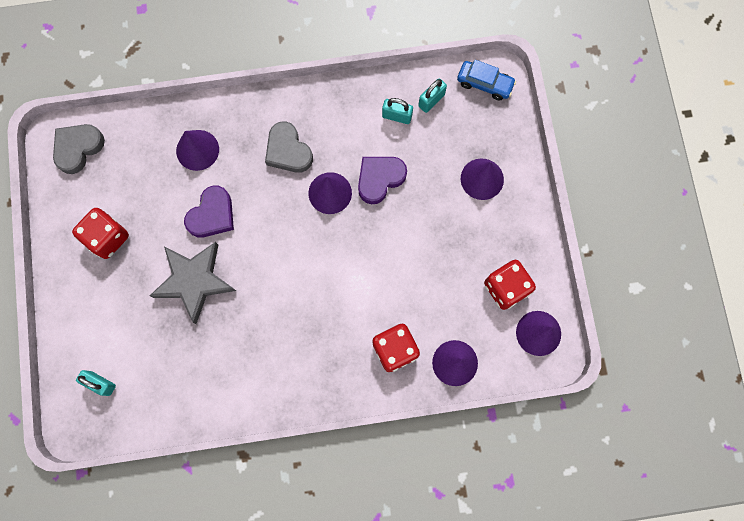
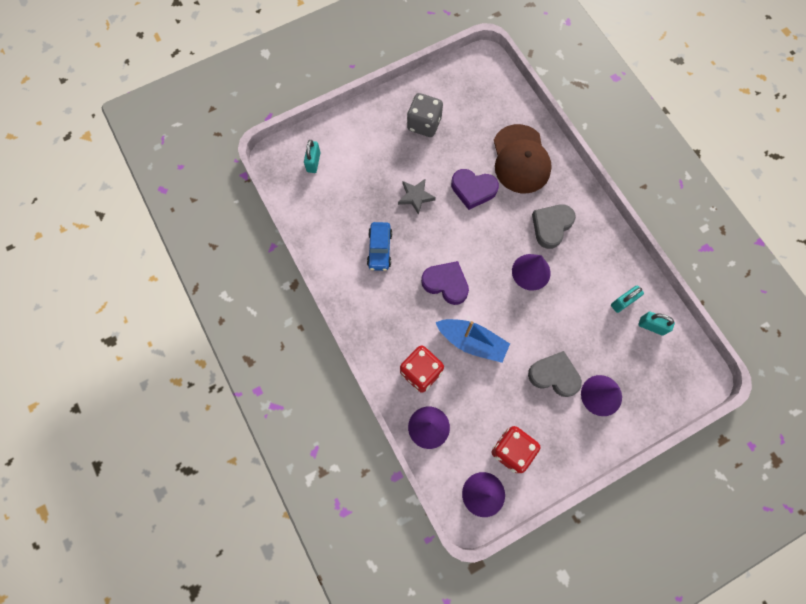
camera: 70 degrees right, 5 degrees down
(78, 148) = (483, 78): grey heart -> grey heart (554, 375)
(107, 238) = (424, 124): red dice -> grey dice
(194, 281) = (415, 197): grey star -> grey star, size x0.54
(197, 150) = (520, 159): purple cone -> brown cap
(379, 179) = (561, 307): purple heart -> purple heart (446, 284)
(382, 284) = (472, 342): none -> blue boat
(397, 116) = (623, 302): turquoise padlock -> turquoise padlock turned 60 degrees clockwise
(484, 83) = (690, 367): blue car -> blue car (380, 249)

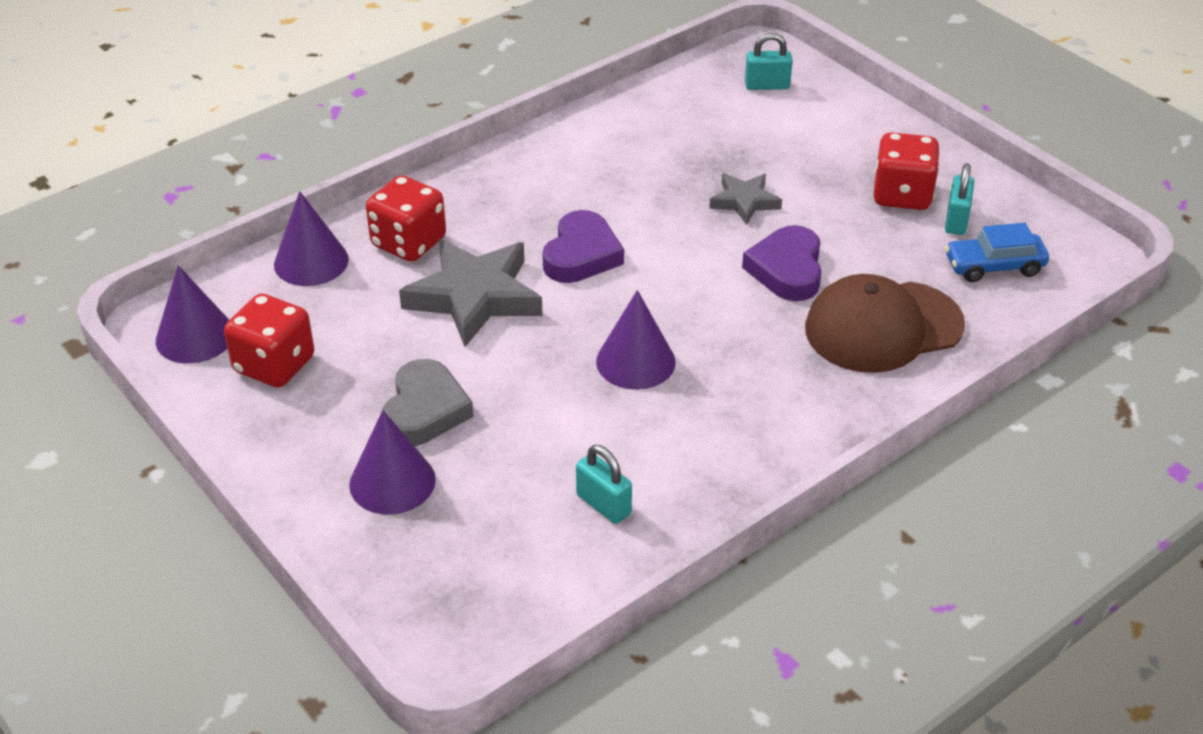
camera: 80 degrees right, 30 degrees down
(380, 249) = (627, 173): blue car -> blue car (994, 266)
(424, 124) = (902, 195): grey dice -> red dice
(472, 342) = (474, 297): blue boat -> grey star
(551, 226) = (745, 383): grey heart -> none
(651, 326) = (558, 555): turquoise padlock -> turquoise padlock (956, 221)

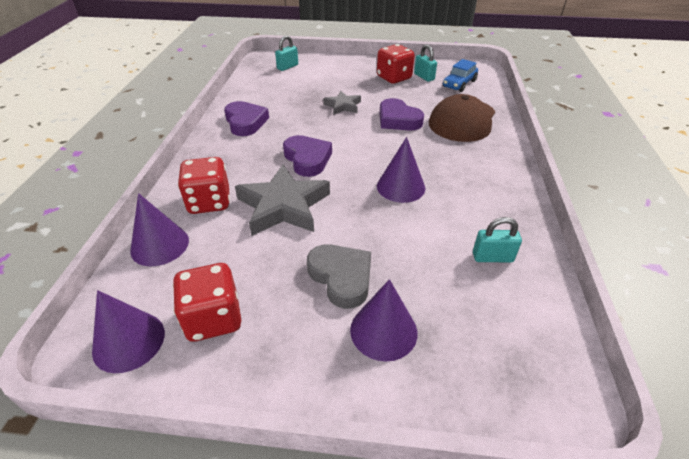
camera: 45 degrees left, 0 degrees up
(581, 154) = (245, 122): none -> purple heart

